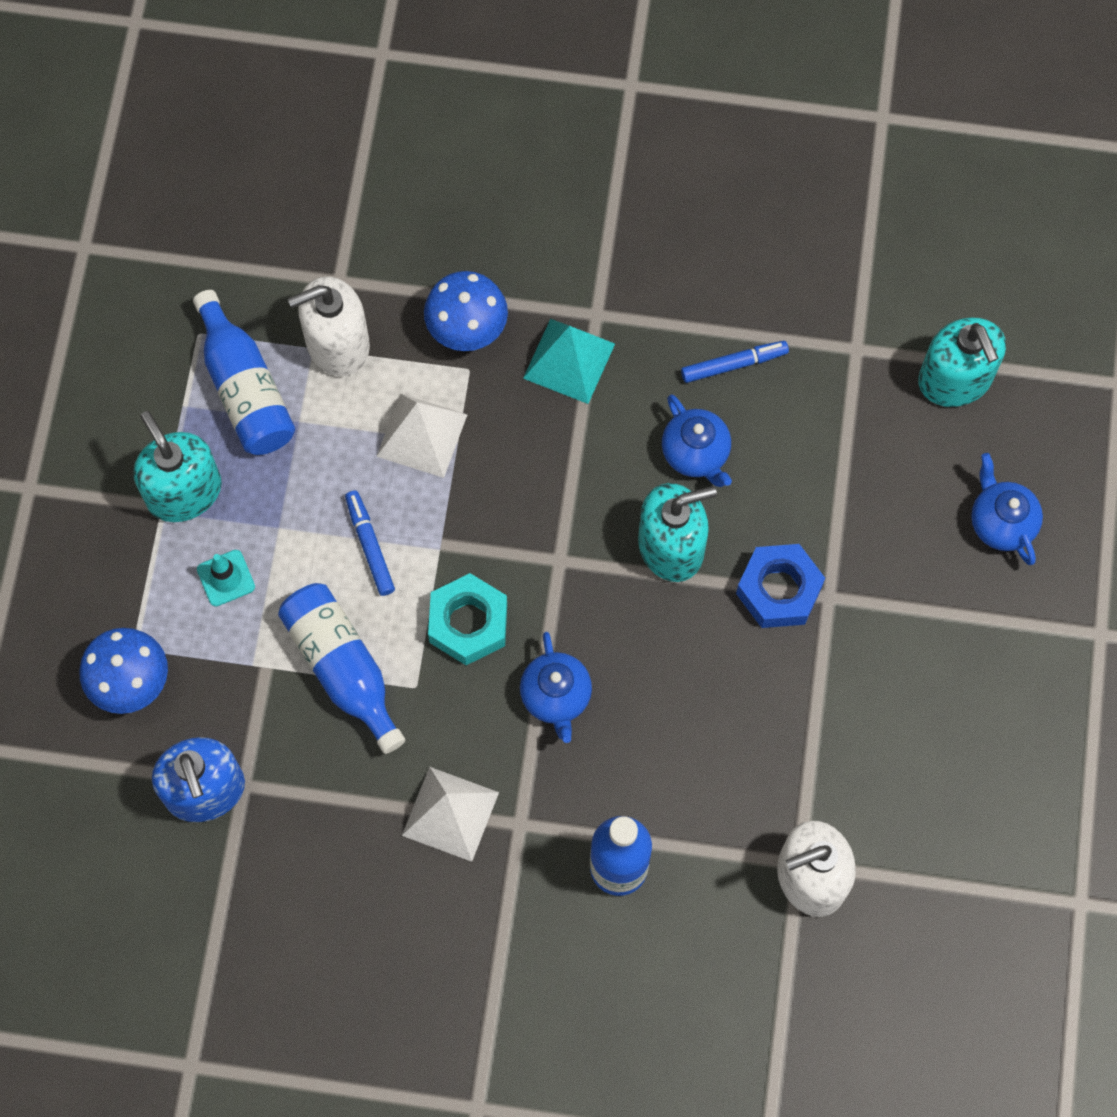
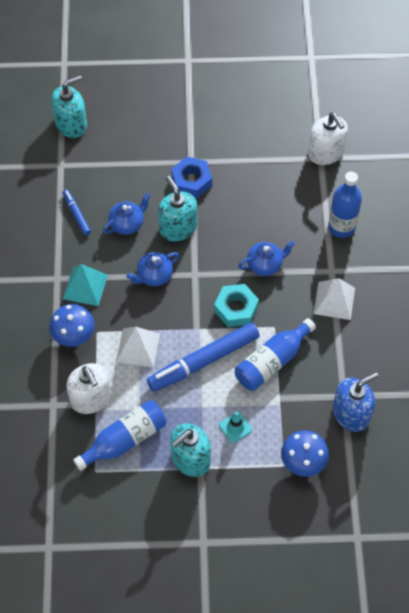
camera: 100 degrees left, 10 degrees down
(370, 546) = (203, 361): blue marker -> blue marker, size x2.06
(1001, 522) = (141, 100): blue teapot -> blue teapot (154, 276)

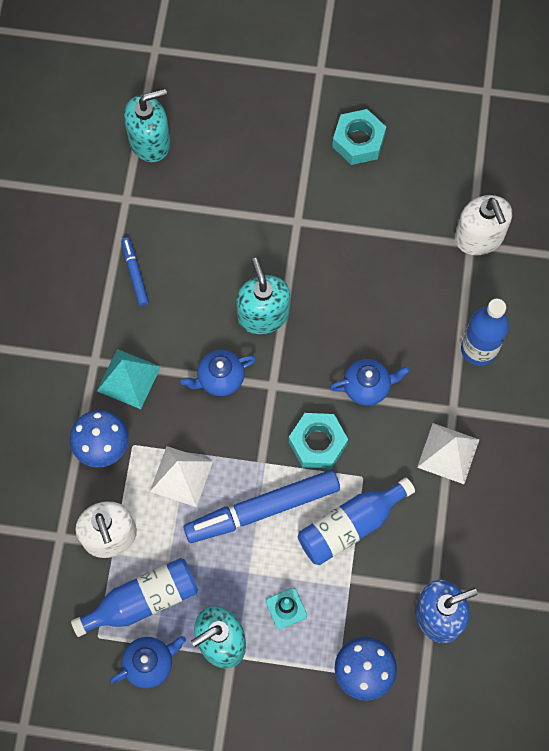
camera: 10 degrees right, 10 degrees up
(127, 224) = (198, 298): blue teapot -> blue teapot (150, 663)
(191, 181) = (293, 250): blue nut -> none
(225, 102) = (358, 141): none -> turquoise nut

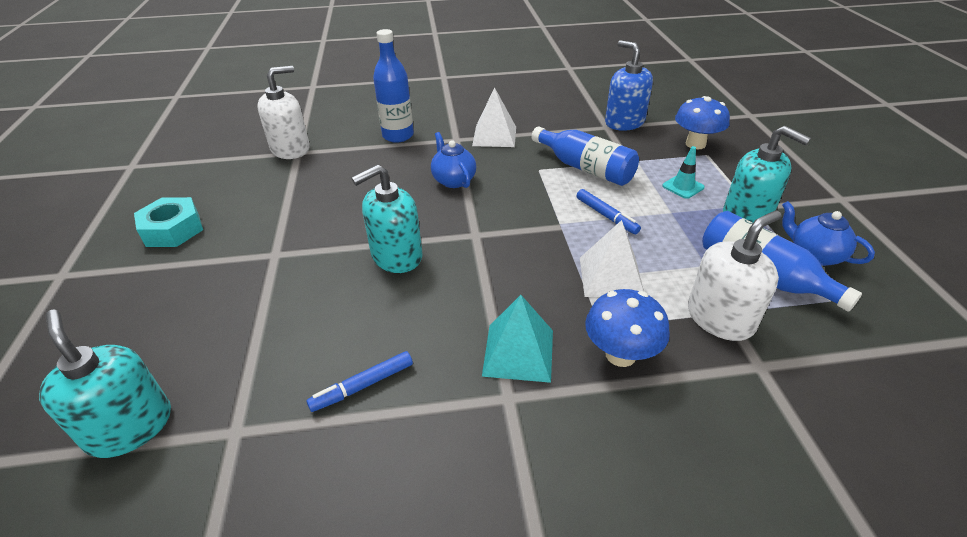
camera: 105 degrees left, 30 degrees down
(220, 379) = (484, 272): blue teapot -> none
(262, 509) = (606, 216): blue marker -> blue marker, size x0.49
(317, 443) = (522, 197): turquoise nut -> none

